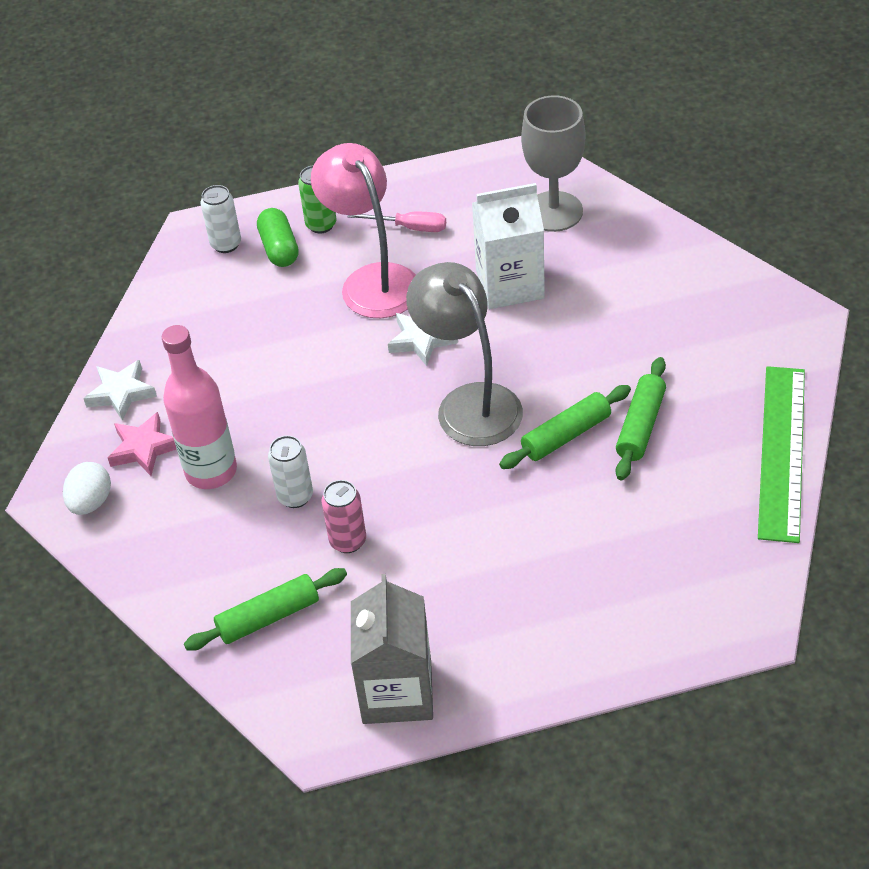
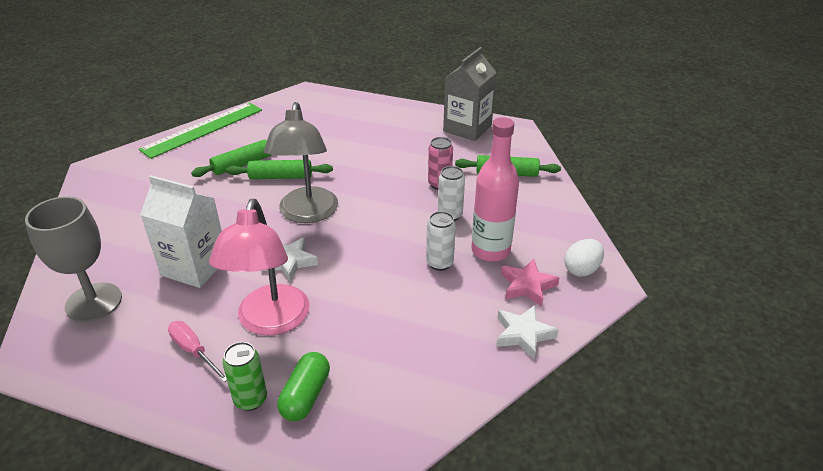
camera: 150 degrees left, 10 degrees down
(226, 244) = (344, 431): white can -> white can (439, 263)

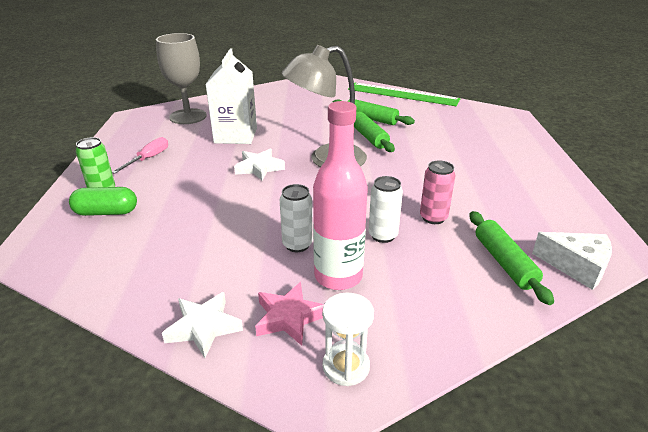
camera: 70 degrees right, 5 degrees down
(270, 322) = (185, 178): pink lamp -> none
(467, 128) = (568, 215): grey carton -> none
(522, 148) = (576, 266): none -> white cheese
(581, 270) = (346, 366): white egg -> white hourglass

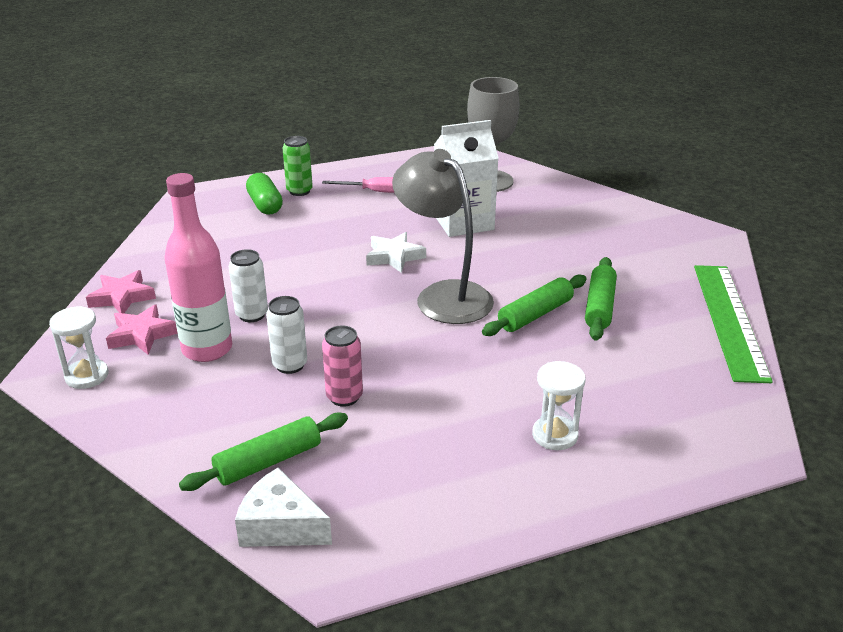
camera: 70 degrees right, 0 degrees up
(203, 327) = (122, 297): white star -> pink star
(491, 156) = (555, 435): none -> white hourglass
(576, 266) = (280, 526): white cheese -> white cheese turned 105 degrees clockwise

